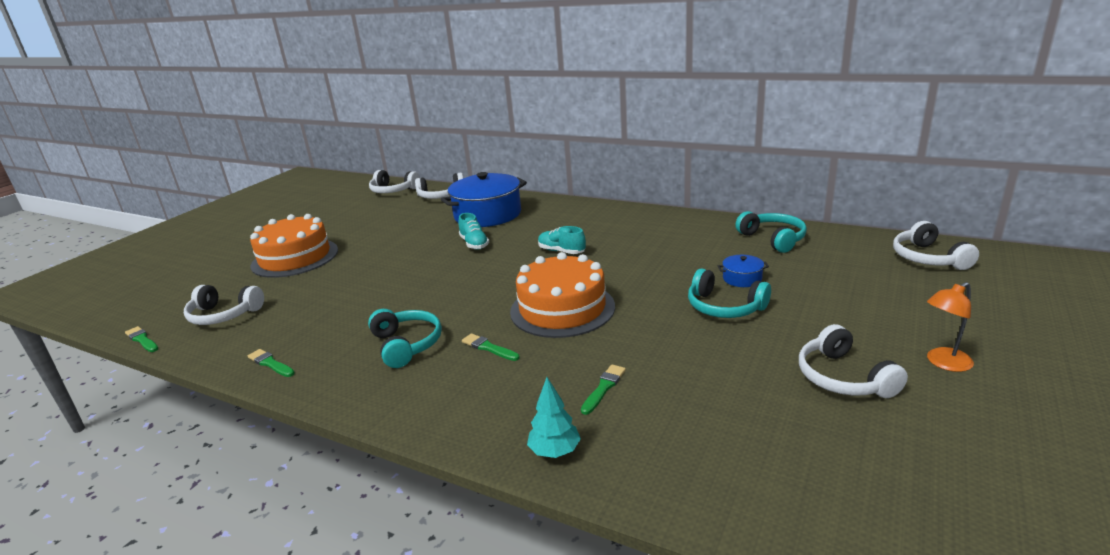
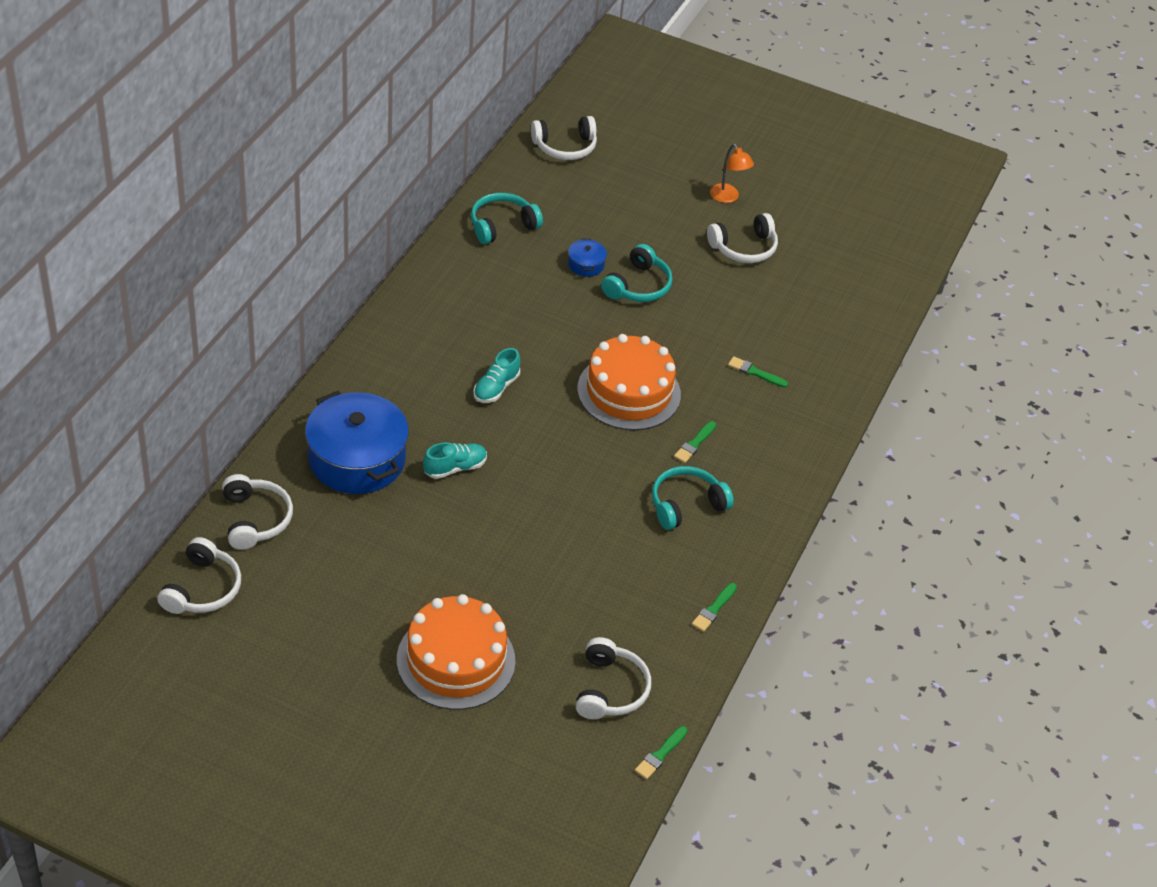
camera: 100 degrees left, 20 degrees up
(554, 451) = (827, 403): turquoise tree -> none

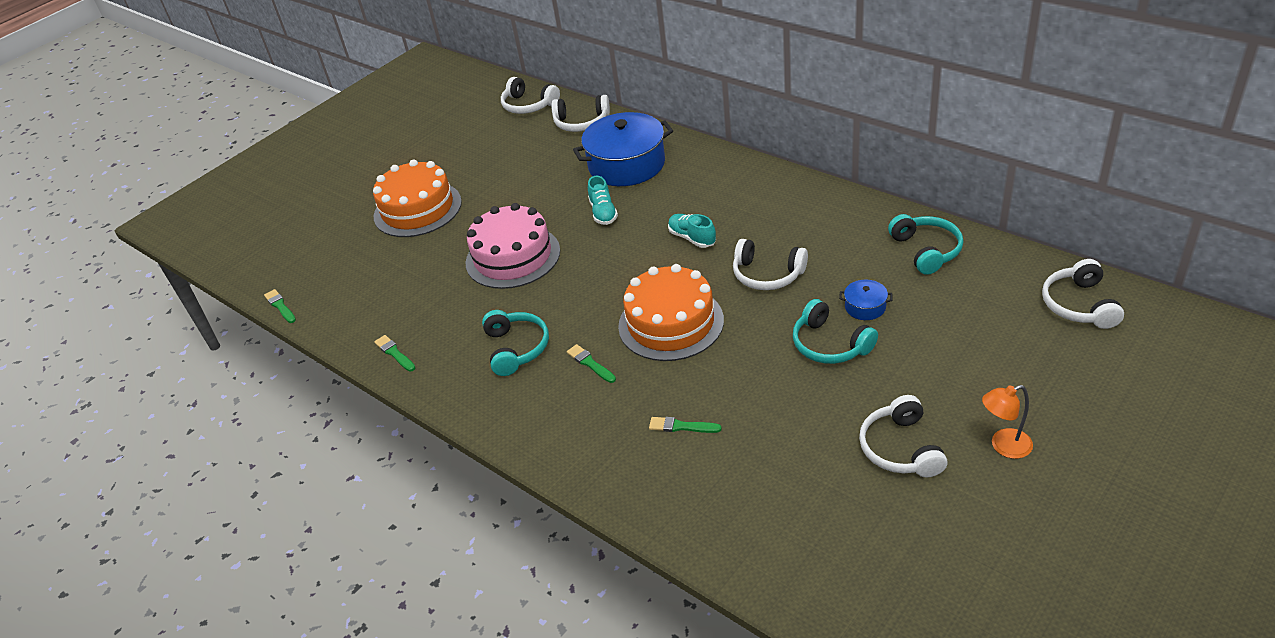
camera: 115 degrees right, 5 degrees down
(542, 537) = (513, 256): none -> pink cake
(610, 689) = (351, 284): white headphones -> white headphones (767, 274)
(755, 372) = (681, 426): green brush -> green brush turned 120 degrees counterclockwise

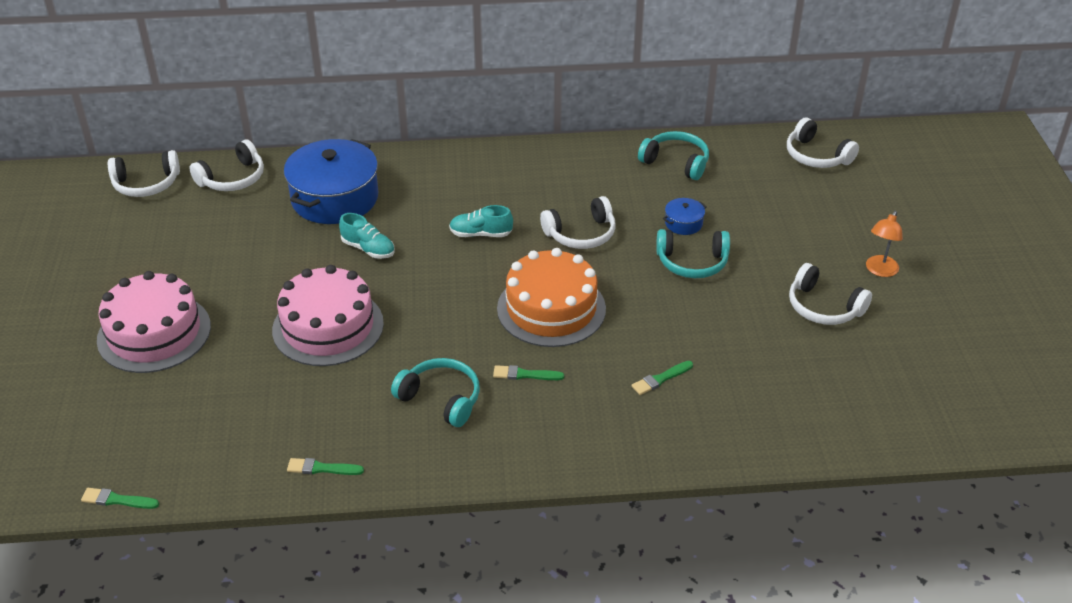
camera: 50 degrees left, 0 degrees up
(417, 209) = (154, 333): orange cake -> pink cake

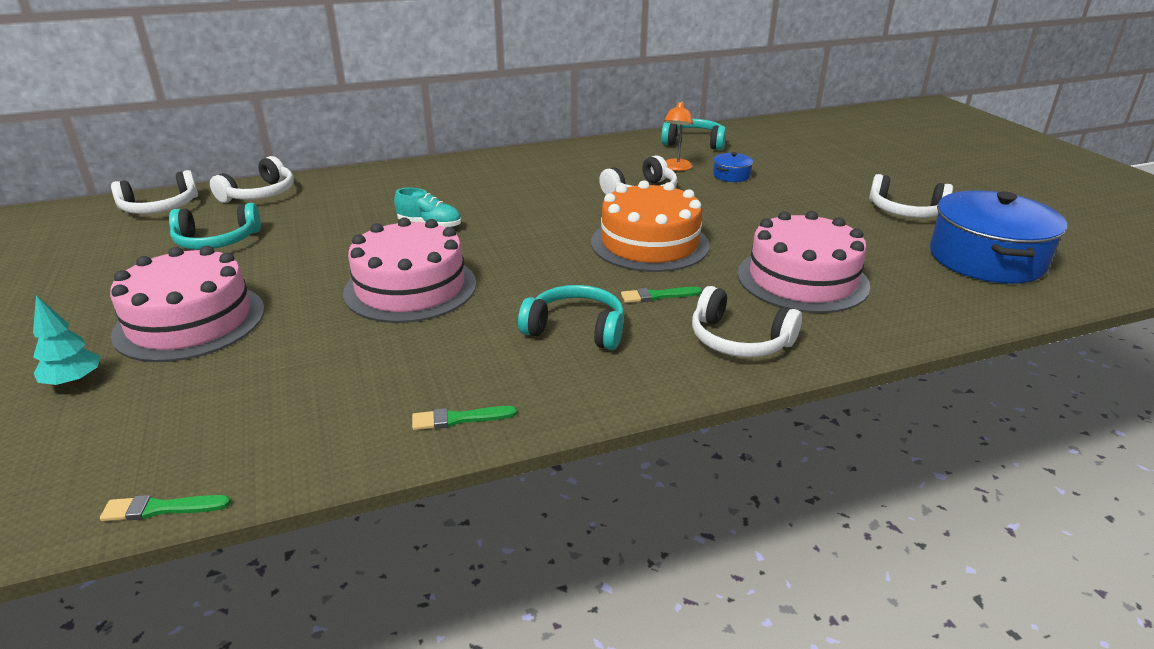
camera: 15 degrees left, 10 degrees down
(70, 379) = (74, 382): none -> turquoise tree
(335, 198) = (377, 195): blue pot -> blue pot (986, 259)
(481, 234) = (543, 202): turquoise shoe -> none
(660, 379) = (802, 279): green brush -> pink cake
(692, 262) = (761, 197): turquoise headphones -> turquoise headphones (217, 241)
(816, 156) = (808, 128): white headphones -> white headphones (739, 340)
(879, 271) = (929, 184): orange lamp -> orange lamp (676, 168)

